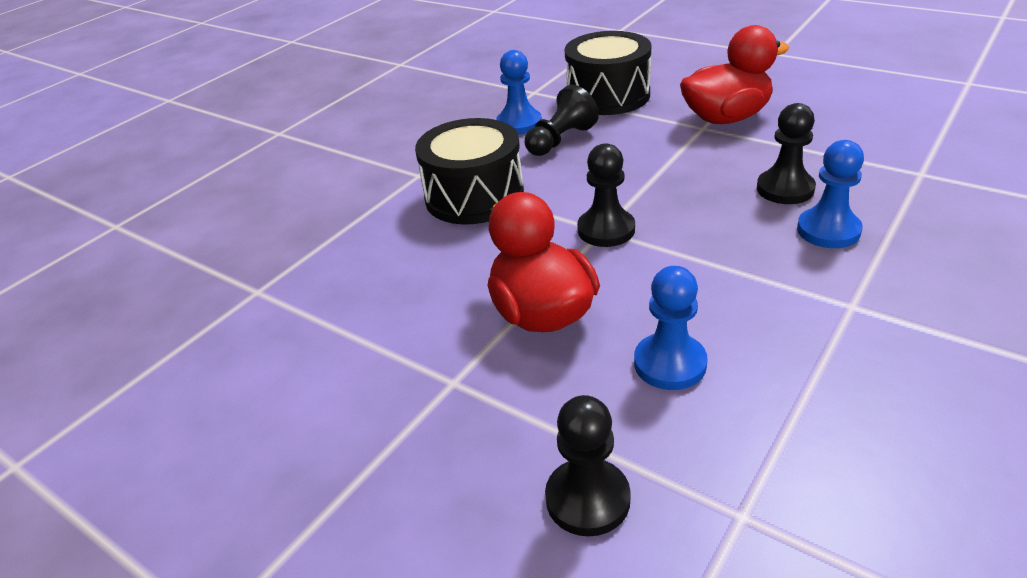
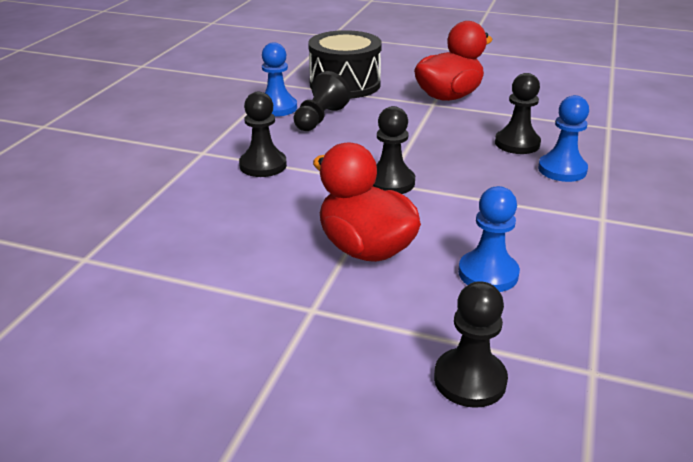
camera: 20 degrees left, 5 degrees down
(474, 196) = (263, 165): black drum -> black pawn

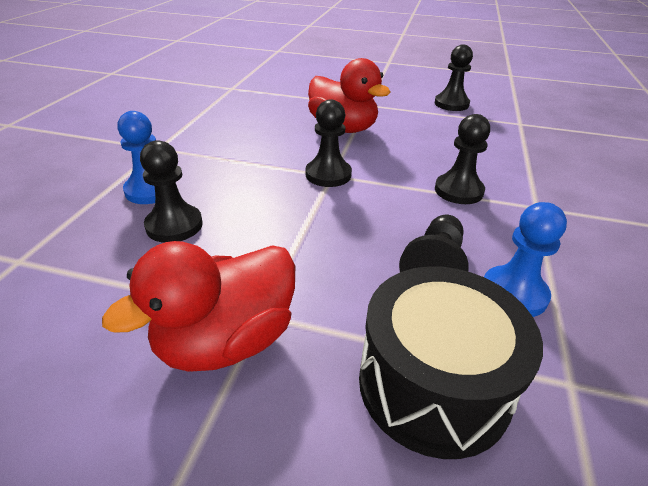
camera: 175 degrees right, 5 degrees up
(470, 380) = (289, 86): black pawn -> black pawn (451, 104)
(488, 273) = (265, 117): blue pawn -> none

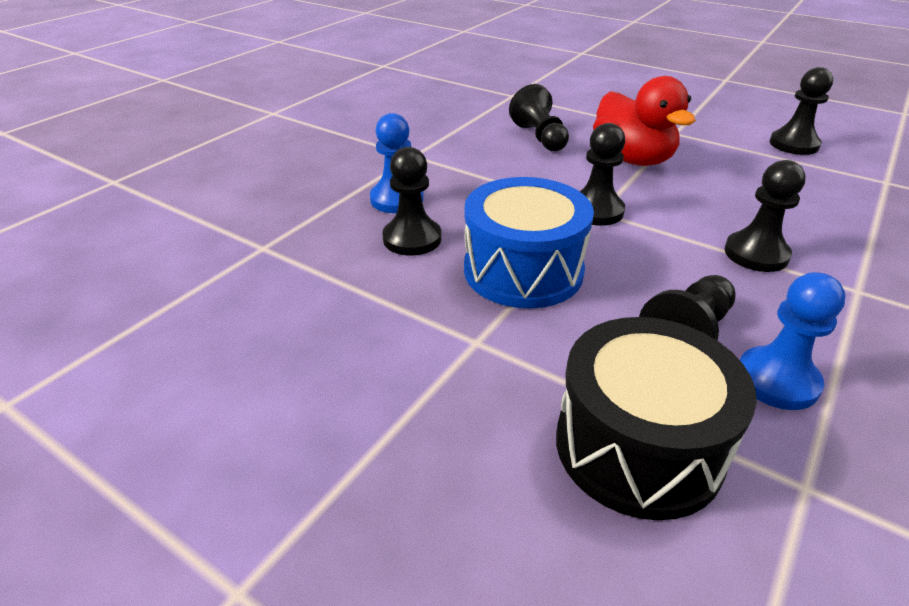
camera: 20 degrees right, 0 degrees up
(226, 341) = (436, 357): red duck -> none
(264, 119) = (539, 137): none -> black pawn
(284, 237) = (523, 270): none -> blue drum

